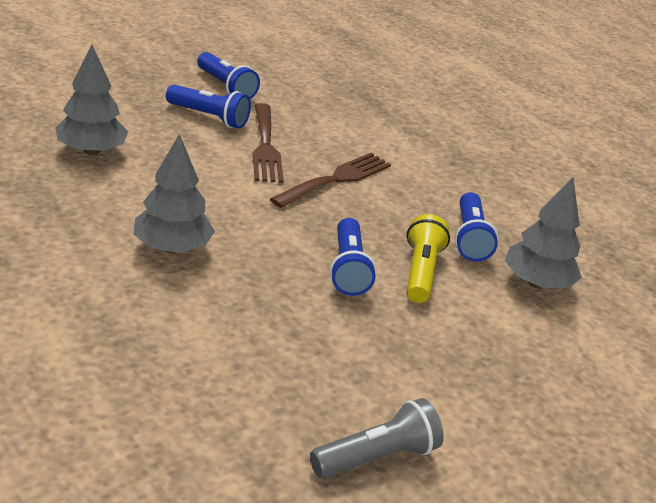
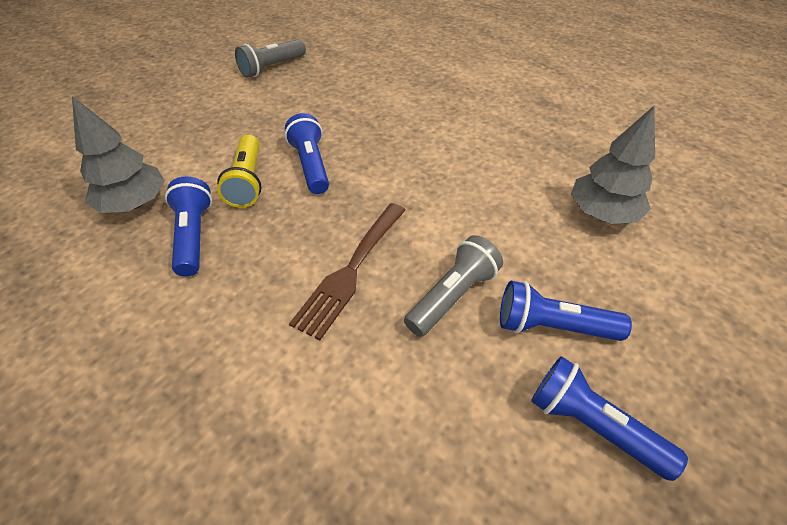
camera: 170 degrees right, 15 degrees up
(172, 248) = (450, 142): grey tree -> none
(265, 146) = (453, 296): brown fork -> grey flashlight

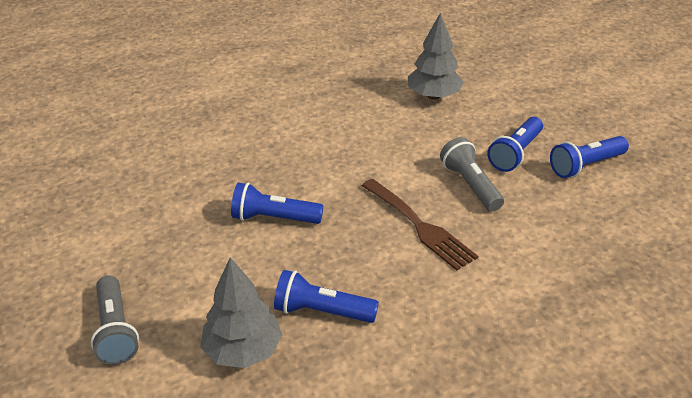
camera: 65 degrees left, 10 degrees down
(247, 181) = (267, 264): yellow flashlight -> none
(272, 68) = (68, 209): grey flashlight -> grey flashlight (115, 331)

